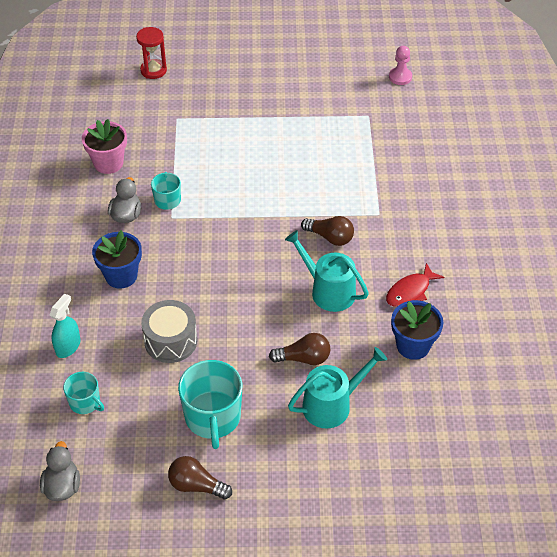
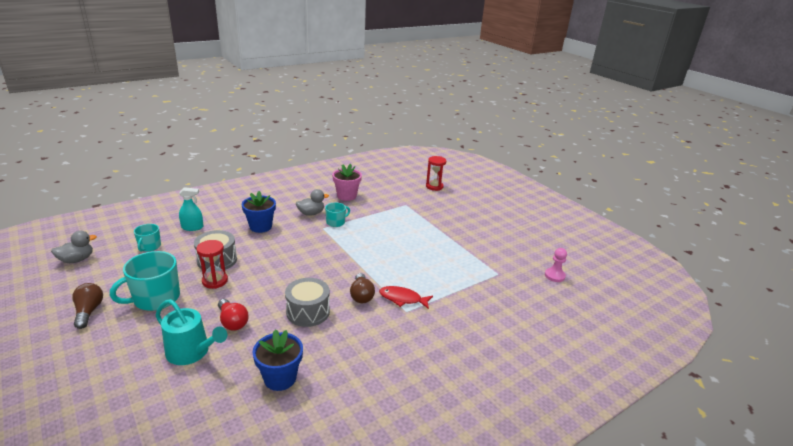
camera: 55 degrees right, 20 degrees down
(215, 354) = (215, 281): none -> red hourglass
(303, 358) = (232, 322): brown light bulb -> red light bulb
(328, 291) = (308, 312): turquoise watering can -> grey drum
(410, 291) = (339, 356): red fish -> red fish (402, 299)

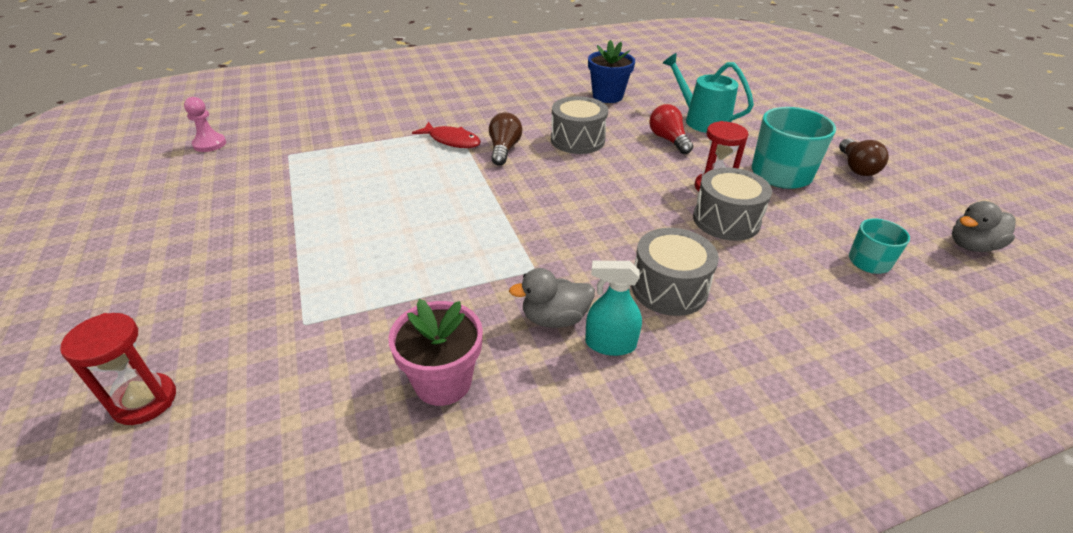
camera: 165 degrees left, 10 degrees up
(192, 227) = (819, 302): turquoise spray bottle -> turquoise spray bottle (610, 344)
(260, 227) = (669, 288): blue flower pot -> grey drum
(336, 222) = (502, 283): turquoise mug -> none

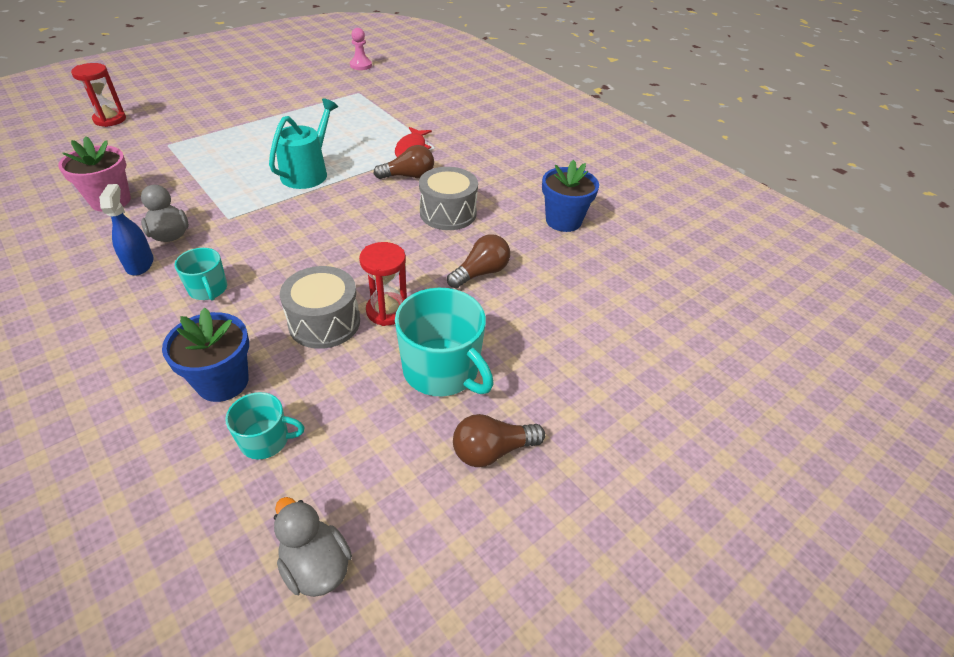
camera: 70 degrees right, 5 degrees up
(610, 344) = (140, 264): turquoise spray bottle -> blue spray bottle
(668, 140) = (481, 273): red light bulb -> brown light bulb
(669, 288) = (208, 289): grey drum -> turquoise mug
(702, 120) = (547, 297): turquoise watering can -> turquoise watering can (307, 173)
(806, 282) = (223, 382): none -> blue flower pot

